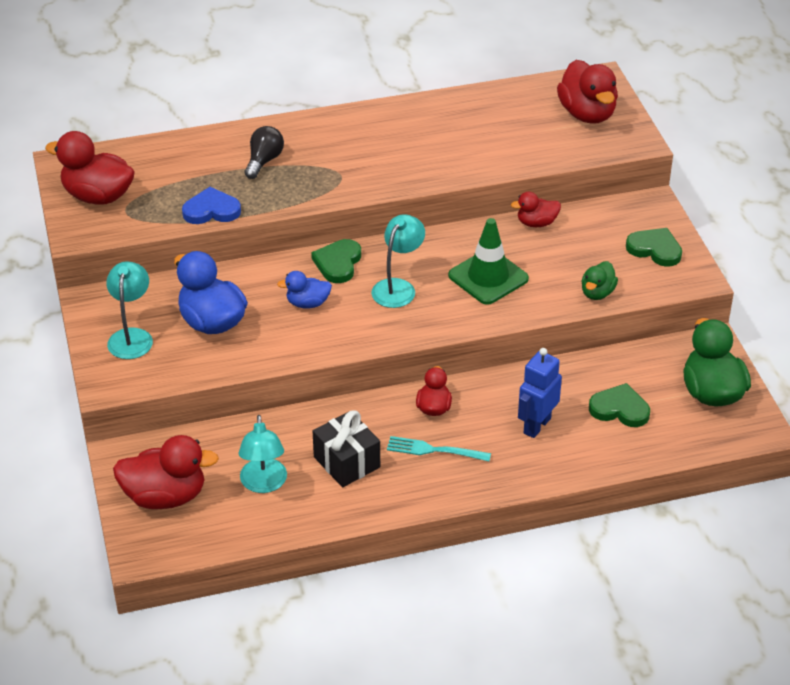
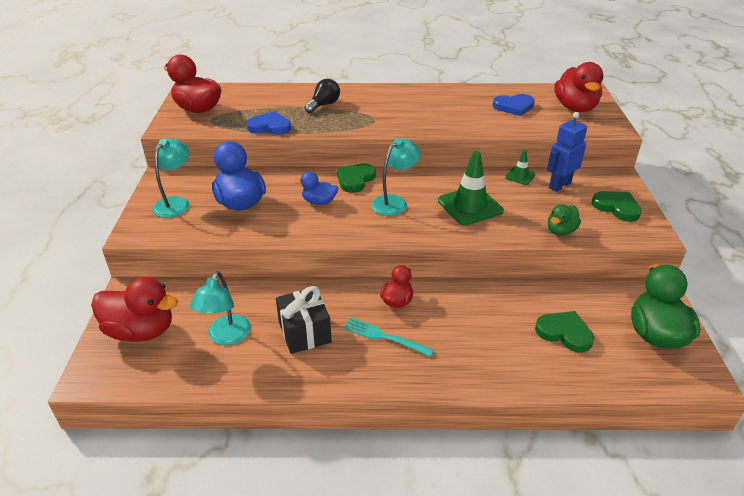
camera: 15 degrees right, 5 degrees down
(510, 124) = (514, 107): none -> blue heart
(536, 223) = (520, 176): red duck -> green traffic cone
(536, 425) = (483, 333): blue robot -> blue robot (559, 185)

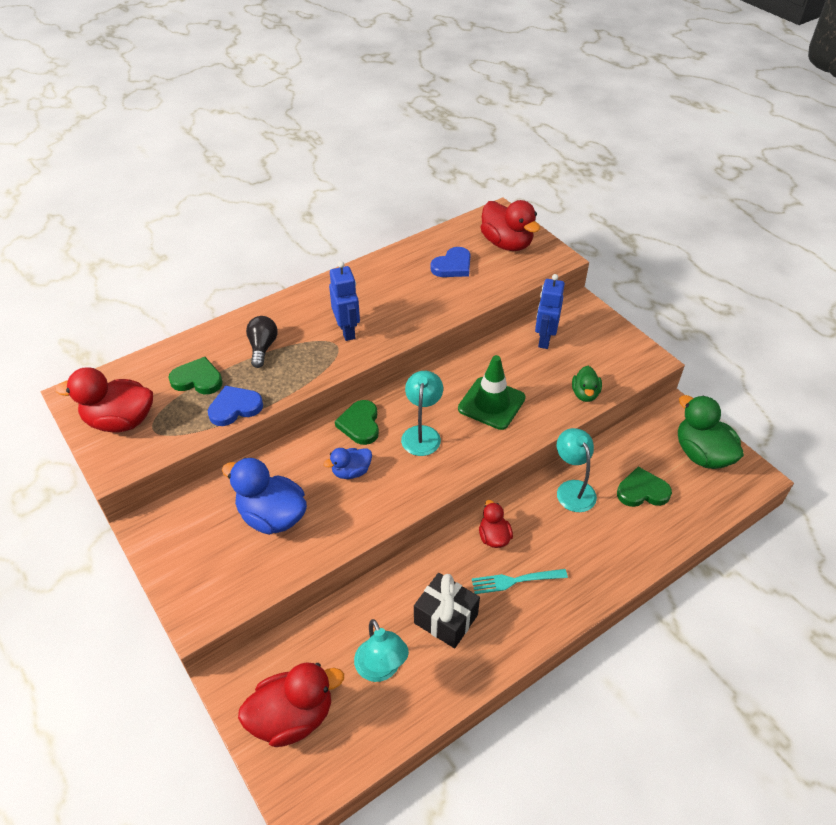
camera: 35 degrees left, 10 degrees up
(175, 203) = (201, 555): turquoise lamp -> turquoise lamp (572, 489)
(391, 115) = (347, 331): none -> blue robot
(520, 176) = (504, 344): green traffic cone -> none
(617, 207) = (606, 343): green heart -> green heart (197, 379)

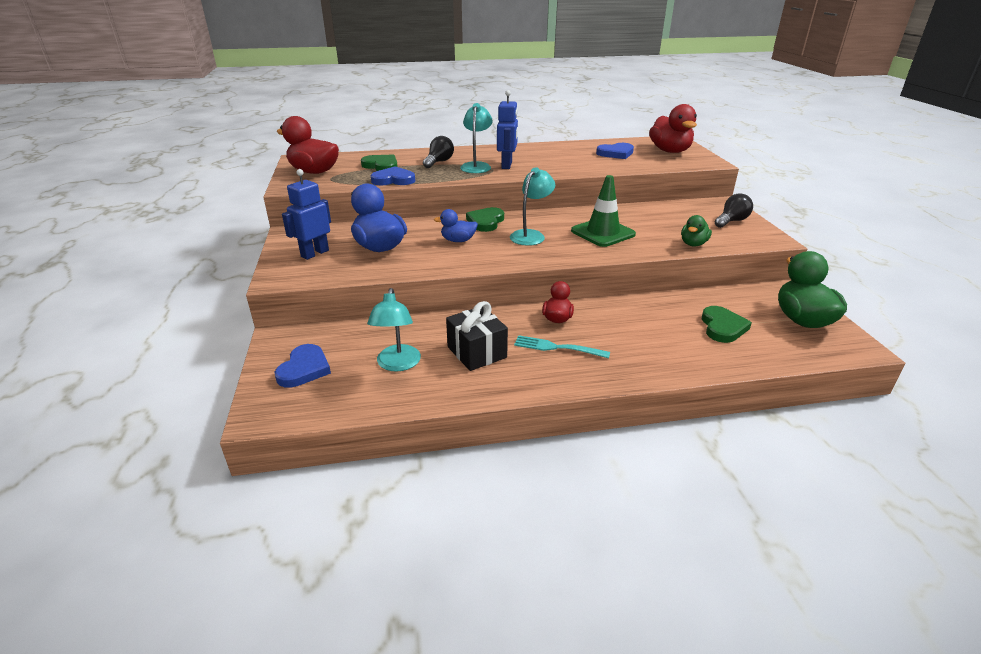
camera: 25 degrees right, 15 degrees down
(292, 717) = (304, 369): red duck -> blue heart
(544, 339) = (675, 212): blue robot -> blue robot (314, 253)
(572, 489) = (652, 310): turquoise lamp -> turquoise lamp (476, 166)
(603, 338) = (731, 221): none -> black light bulb
(642, 491) = (722, 327): green heart -> green heart turned 75 degrees clockwise

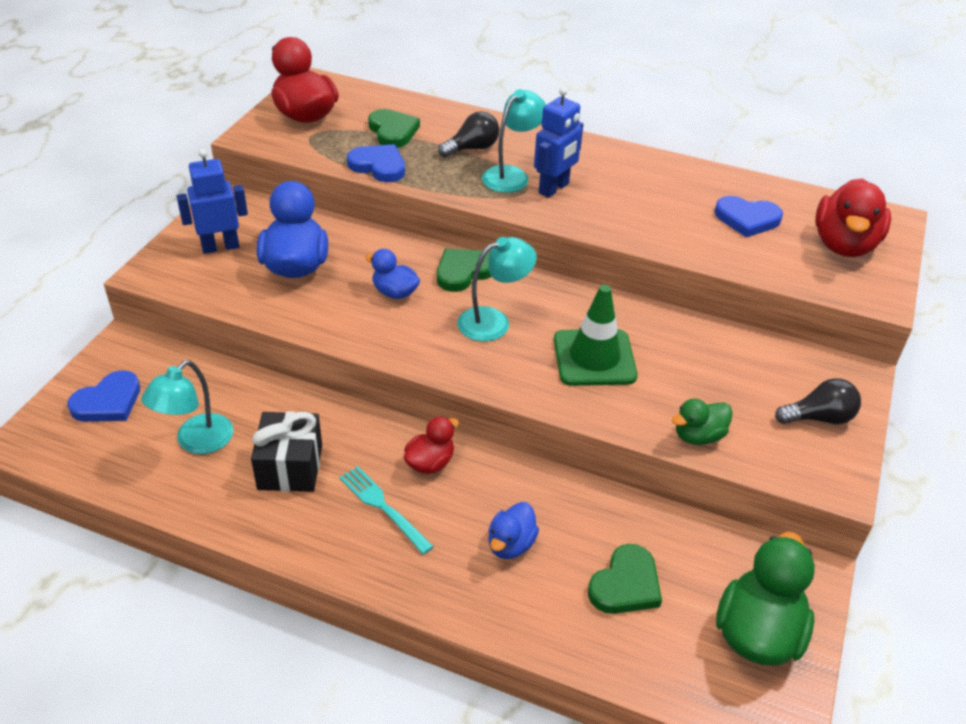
camera: 30 degrees right, 10 degrees up
(647, 335) = (511, 544): none -> blue duck

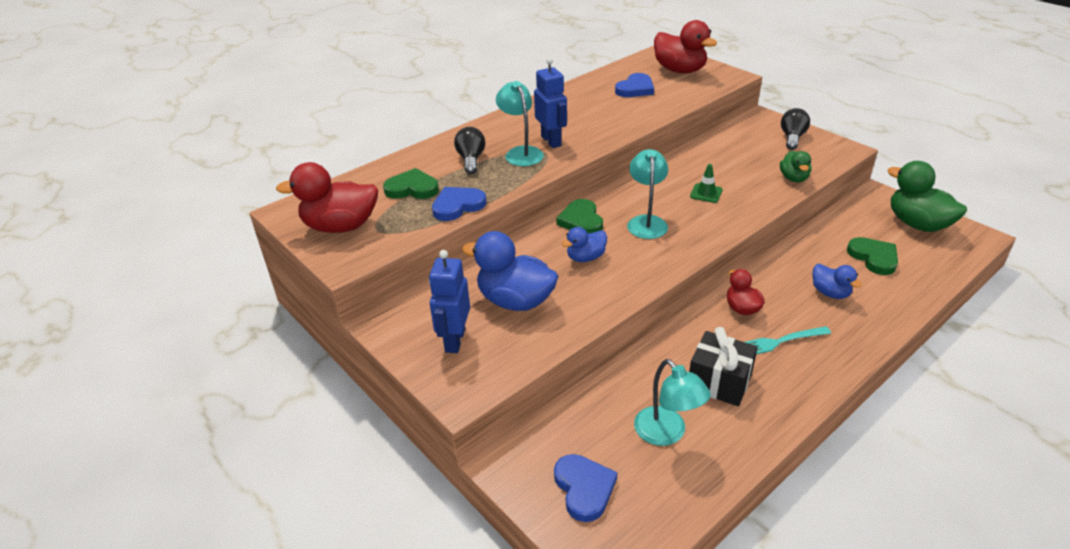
camera: 60 degrees left, 5 degrees down
(594, 358) = (706, 193): green traffic cone -> green traffic cone, size x0.51

